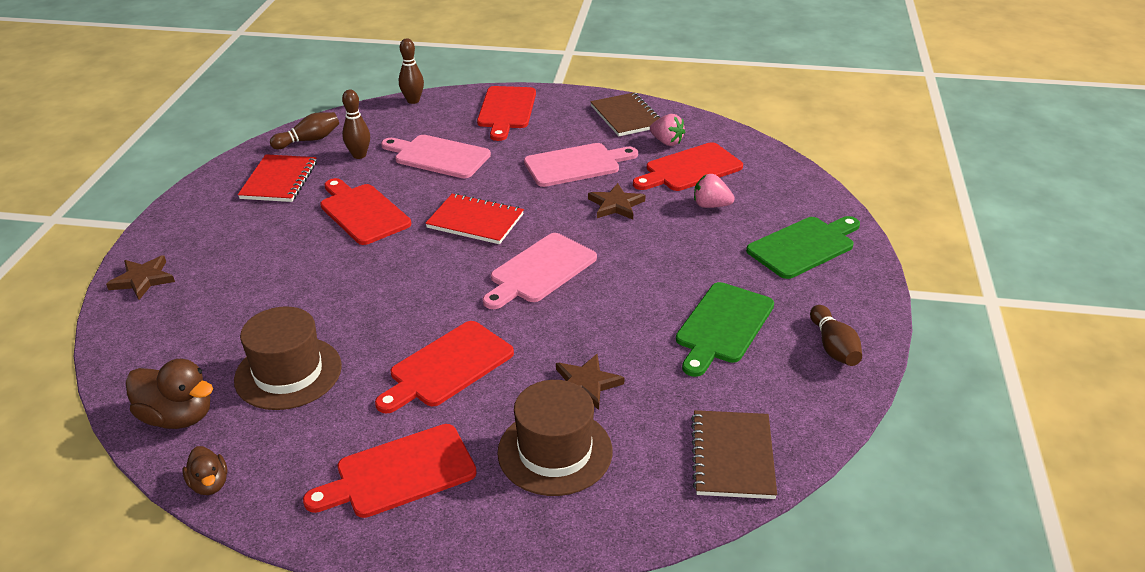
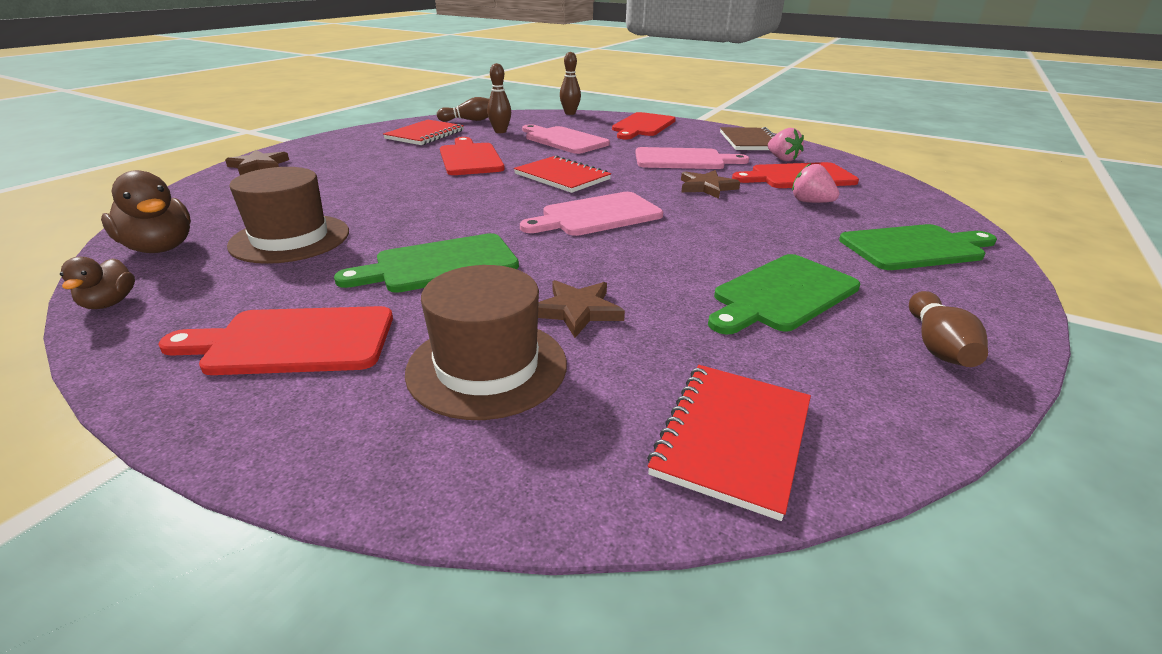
camera: 20 degrees right, 5 degrees down
(447, 366) = (440, 264): red cutting board -> green cutting board
(732, 456) = (732, 438): brown notebook -> red notebook

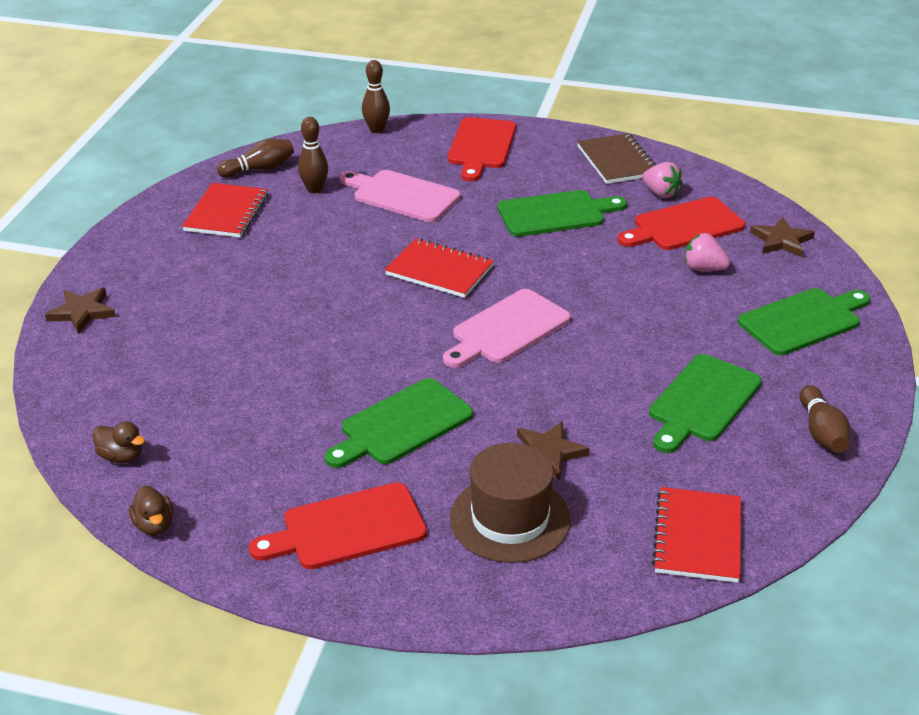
camera: 15 degrees left, 5 degrees up
(160, 248) = (121, 456): brown duck -> brown duck, size x0.58
(290, 238) = (234, 419): brown hat -> none
(470, 158) = (317, 253): red cutting board -> none
(683, 160) = (555, 214): pink cutting board -> green cutting board
(706, 187) = (596, 262): brown star -> brown star (781, 241)

